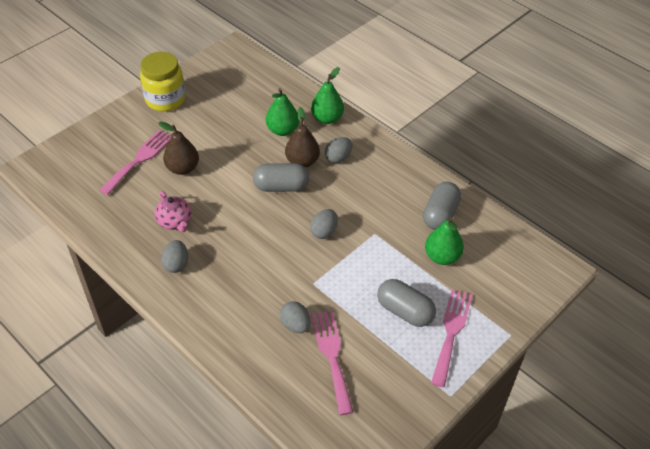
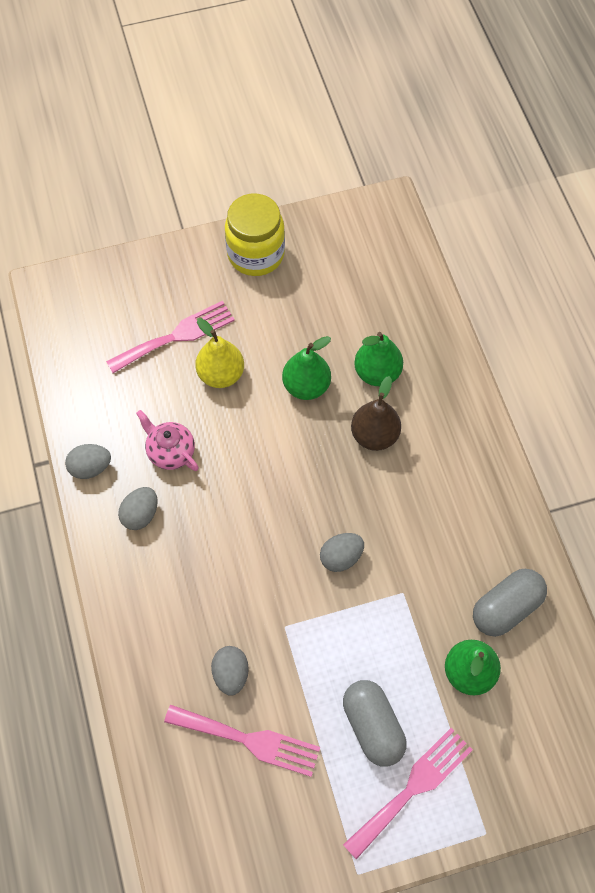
camera: 30 degrees right, 15 degrees up
(175, 222) = (170, 452): pink teapot -> pink teapot turned 135 degrees clockwise
(183, 168) = (221, 374): brown pear -> yellow pear
(281, 187) = (326, 462): grey capsule -> none
(327, 118) = (446, 381): green pear -> green pear (306, 386)
(332, 356) = (249, 740): pink fork -> pink fork turned 90 degrees clockwise
(338, 158) = (424, 452): grey egg -> grey egg (90, 468)

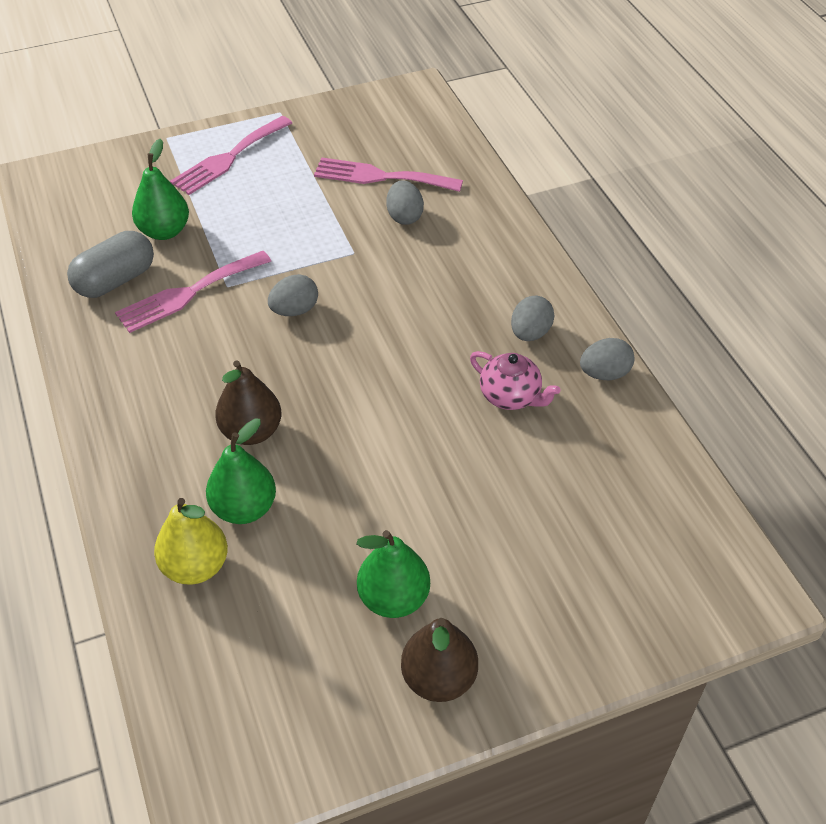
camera: 175 degrees right, 15 degrees down
(176, 336) = (538, 537): pink fork -> pink fork (188, 293)
(221, 374) = (463, 490): yellow pear -> yellow pear (195, 566)
(256, 254) = (438, 678): yellow jar -> brown pear
(306, 386) = (343, 484): green pear -> green pear (393, 598)
(373, 727) = (263, 191): grey capsule -> none

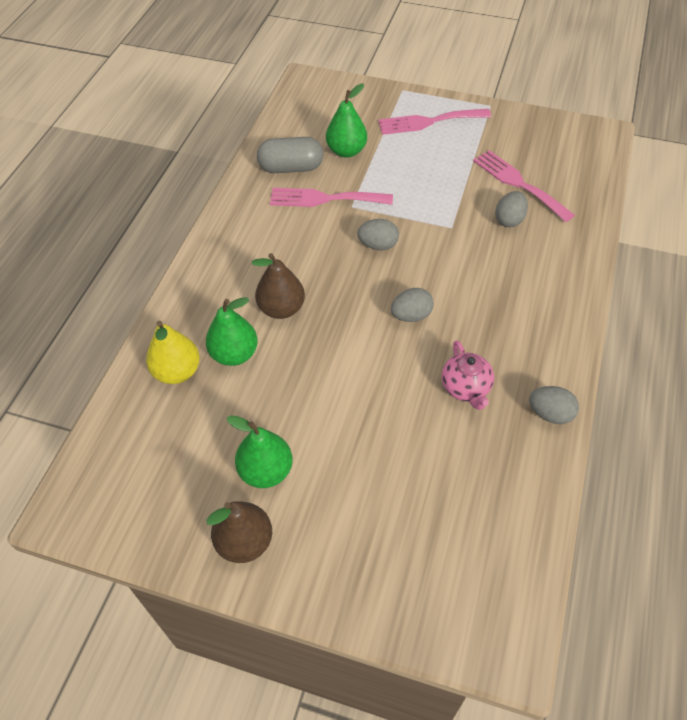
camera: 40 degrees right, 5 degrees up
(530, 333) = (522, 352): grey egg -> grey egg (411, 315)

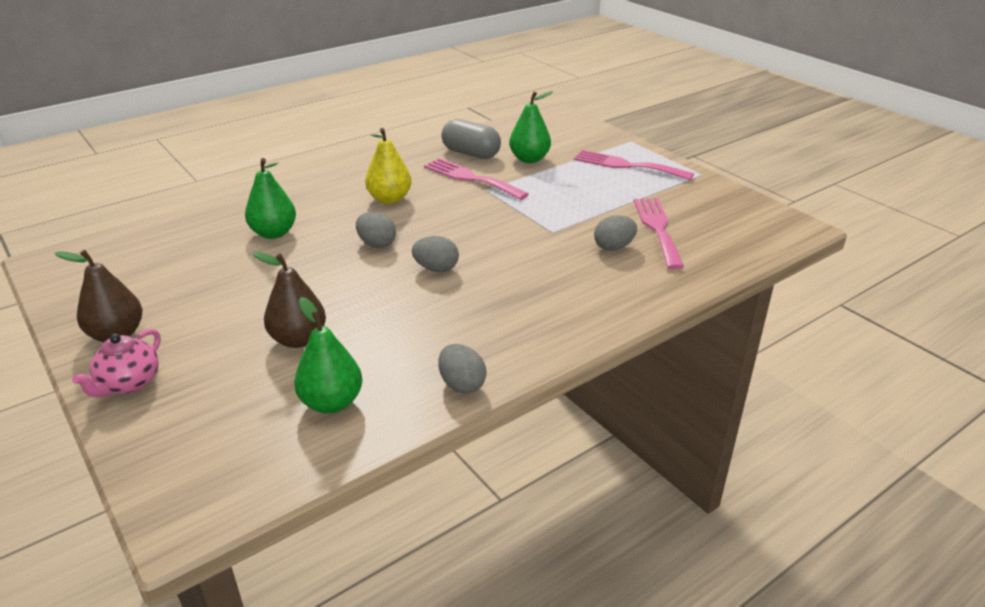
camera: 35 degrees right, 20 degrees down
(177, 372) = (223, 225): yellow pear -> yellow pear (389, 199)
(266, 471) = (192, 304): green pear -> green pear (331, 402)
(281, 308) = (344, 223): brown pear -> brown pear (298, 339)
(378, 245) = (473, 218): grey egg -> grey egg (376, 244)
(466, 388) = (413, 332): pink teapot -> pink teapot (128, 383)

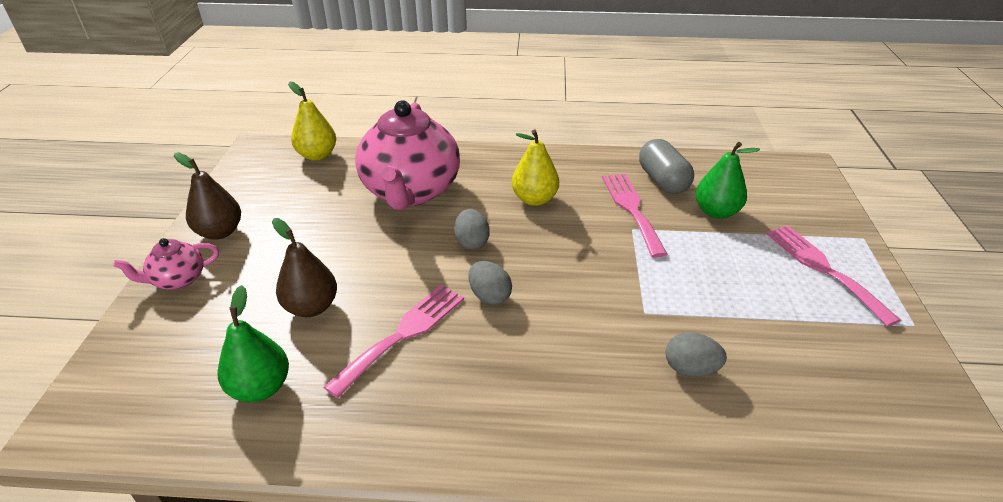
camera: 40 degrees right, 5 degrees up
(133, 242) = (317, 155): none -> yellow pear
(274, 233) = (411, 191): green pear -> pink teapot
(462, 384) = (367, 441): grey egg -> none
(657, 228) = (771, 372): pink fork -> pink fork (403, 334)

